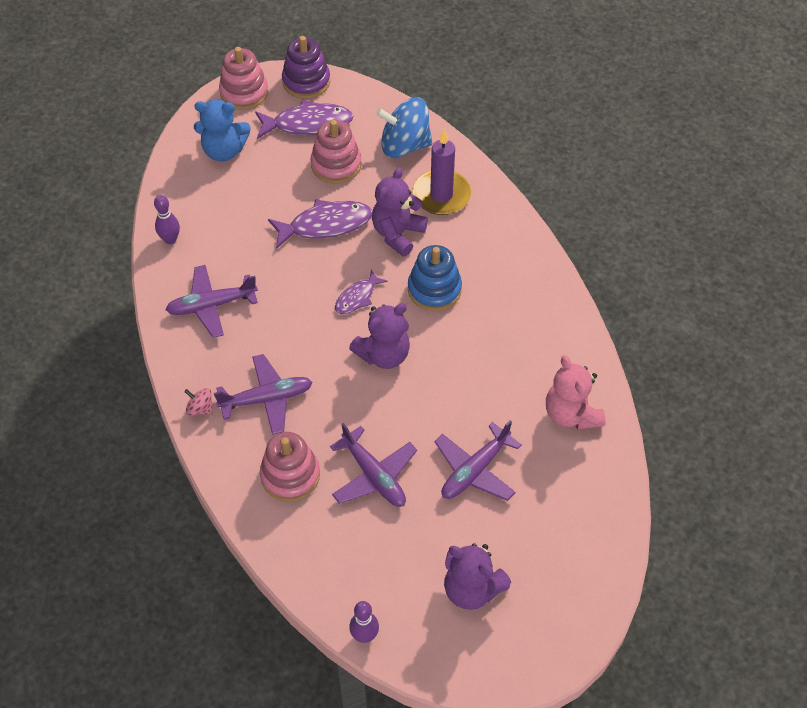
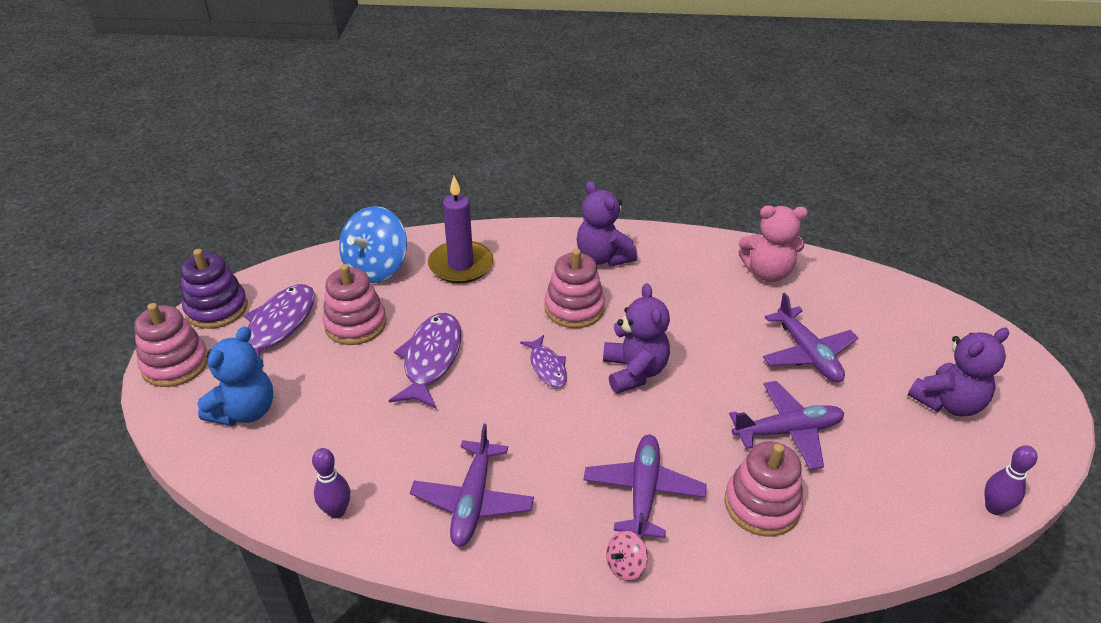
camera: 65 degrees left, 15 degrees down
(397, 234) = (485, 310): purple teddy bear -> purple teddy bear (603, 257)
(434, 289) = (574, 308): blue stacking toy -> pink stacking toy

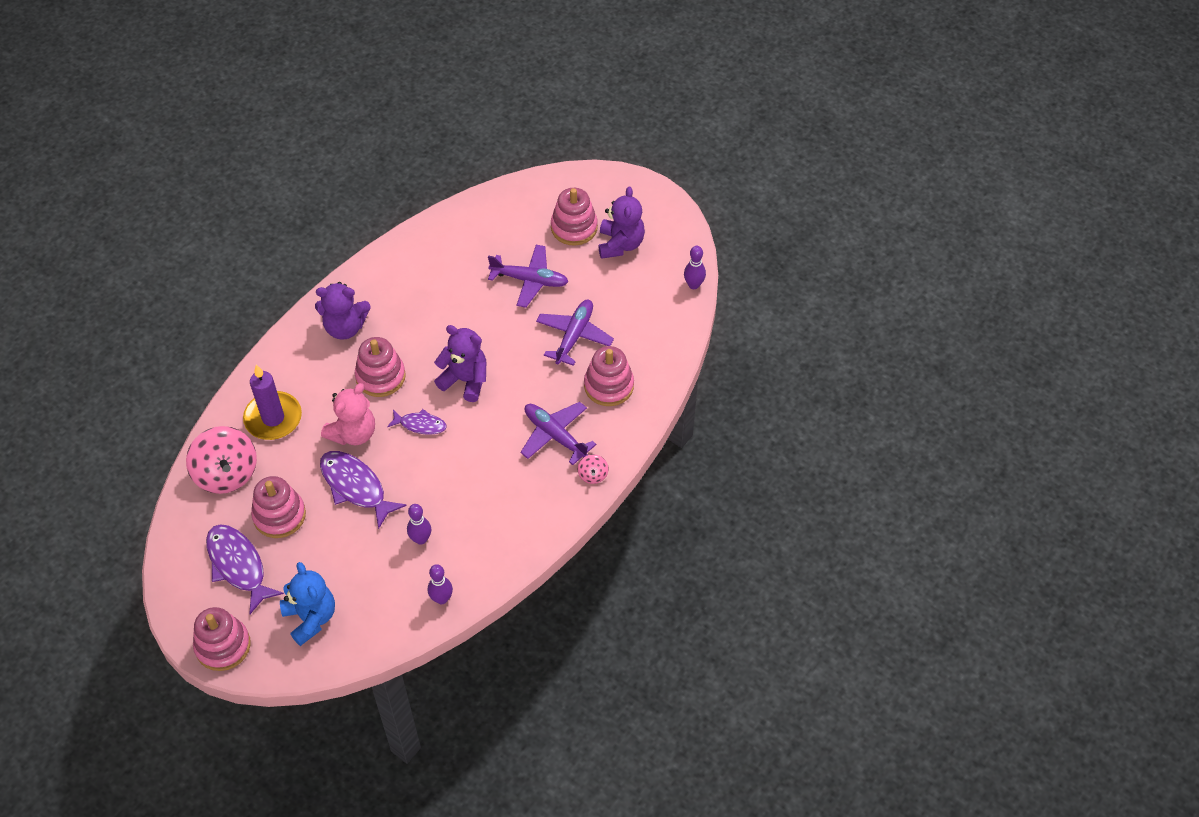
camera: 55 degrees left, 15 degrees up
(217, 308) = (180, 598): purple stacking toy -> none
(376, 268) = (226, 473): blue spinning top -> pink spinning top
(405, 447) = (421, 539): none -> purple bowling pin
(473, 501) = (492, 524): purple plane -> none
(767, 272) = (446, 245): pink teddy bear -> pink teddy bear (353, 433)
(912, 352) = (574, 227): none -> pink stacking toy

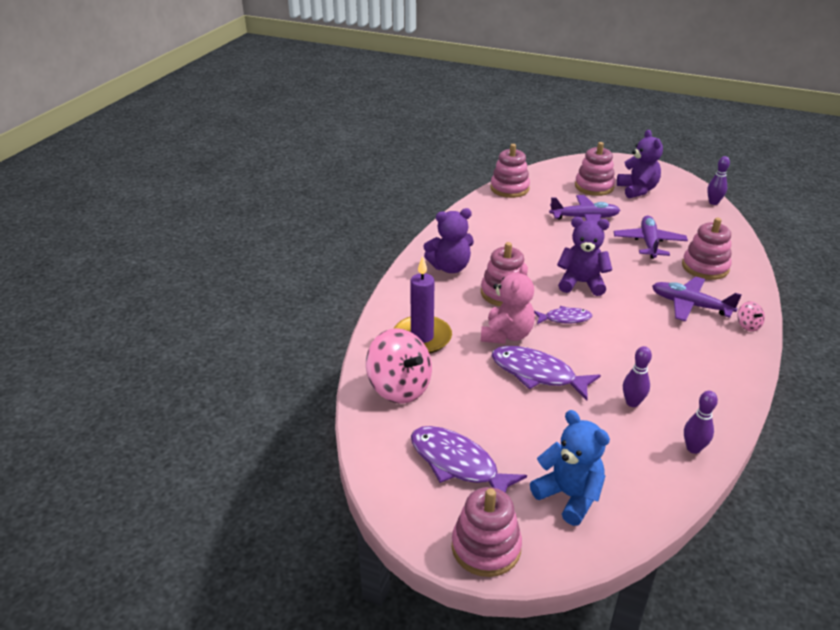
camera: 15 degrees left, 20 degrees down
(279, 515) = (475, 411): pink stacking toy -> pink stacking toy (509, 188)

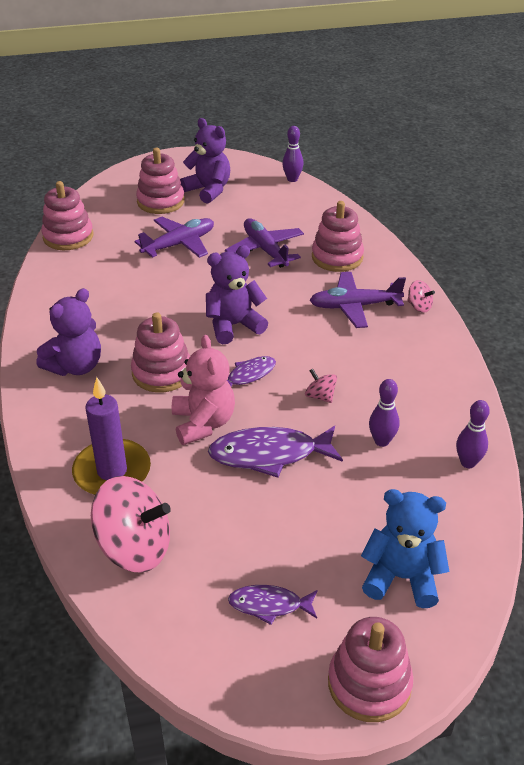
camera: 35 degrees left, 5 degrees up
(458, 464) = (269, 605): purple fish -> purple fish, size x0.58
(608, 353) = (320, 396): none -> pink spinning top

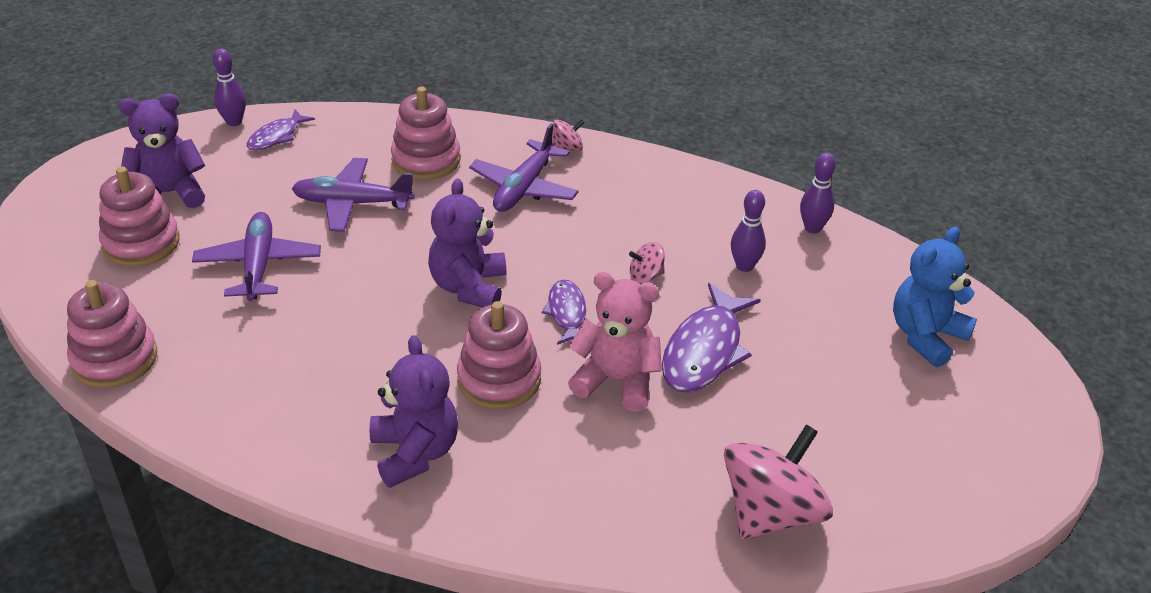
camera: 60 degrees left, 0 degrees up
(112, 471) = (637, 488): purple candle -> none
(269, 605) = (910, 439): purple fish -> purple fish (277, 136)
(369, 684) = (1034, 413): pink stacking toy -> none

